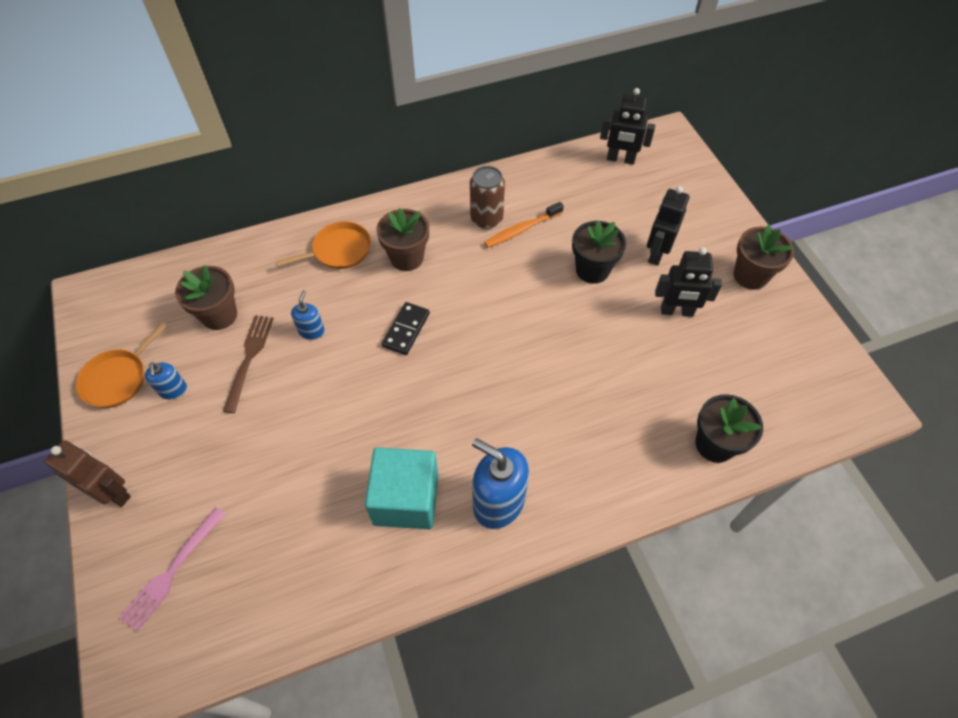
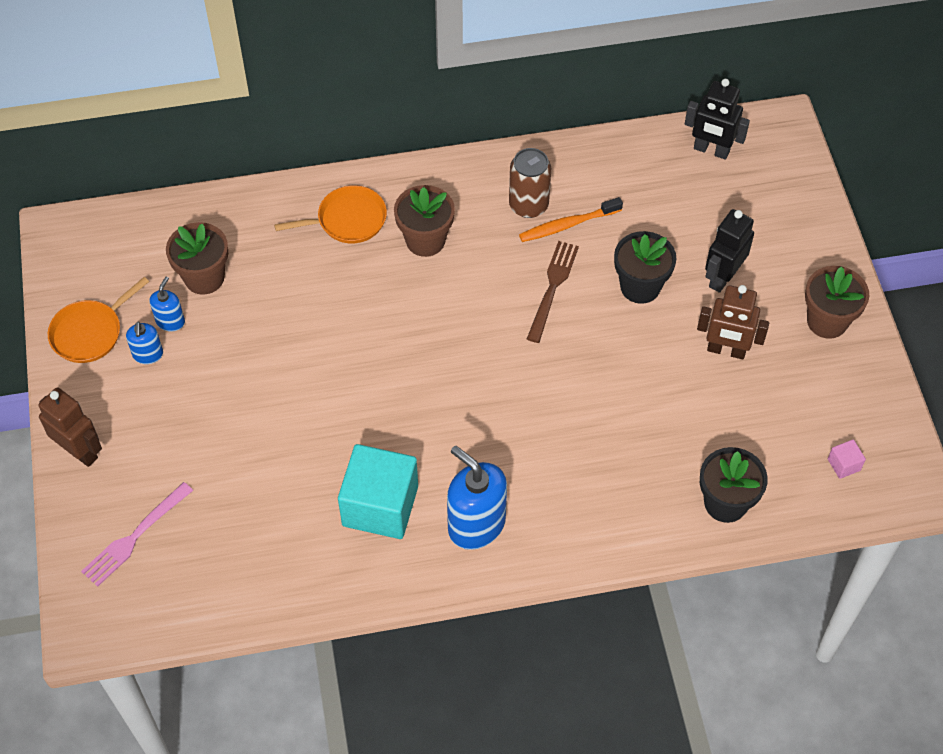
camera: 10 degrees right, 0 degrees up
(249, 358) = (232, 332): brown fork -> brown fork (552, 288)
(311, 331) = (304, 311): blue soap dispenser -> blue soap dispenser (170, 321)
(406, 330) = (410, 326): black domino -> none
(676, 311) = (726, 350): black robot -> brown robot
(803, 393) = (844, 465): none -> pink cube

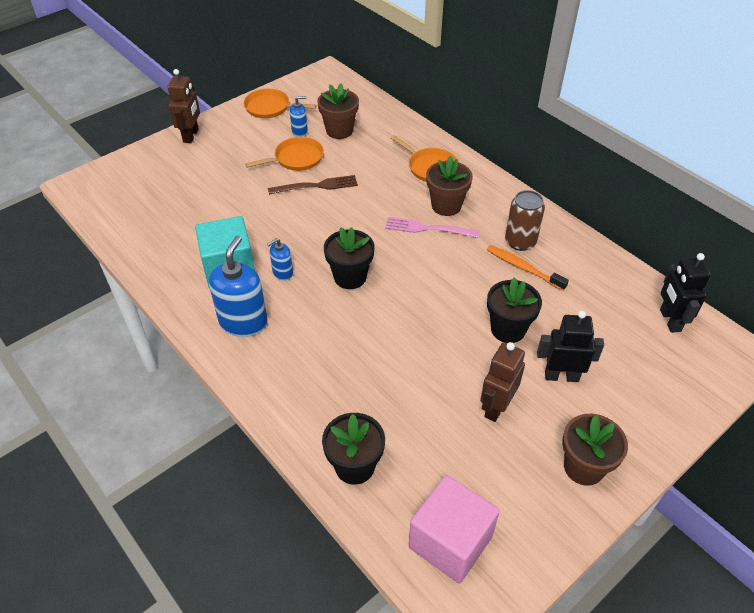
camera: 60 degrees right, 10 degrees down
(135, 536) = (147, 177): pink fork -> pink fork (428, 228)
(148, 354) = (271, 132): blue soap dispenser -> blue soap dispenser (282, 273)
(225, 350) = (296, 158): none -> orange pan
(475, 390) = (350, 277): none -> black flower pot
(552, 288) = (464, 282): brown fork -> brown fork (316, 186)
(726, 350) = (496, 407): brown robot -> brown robot turned 45 degrees clockwise
(844, 465) = (450, 542): pink cube -> pink cube, size x2.49

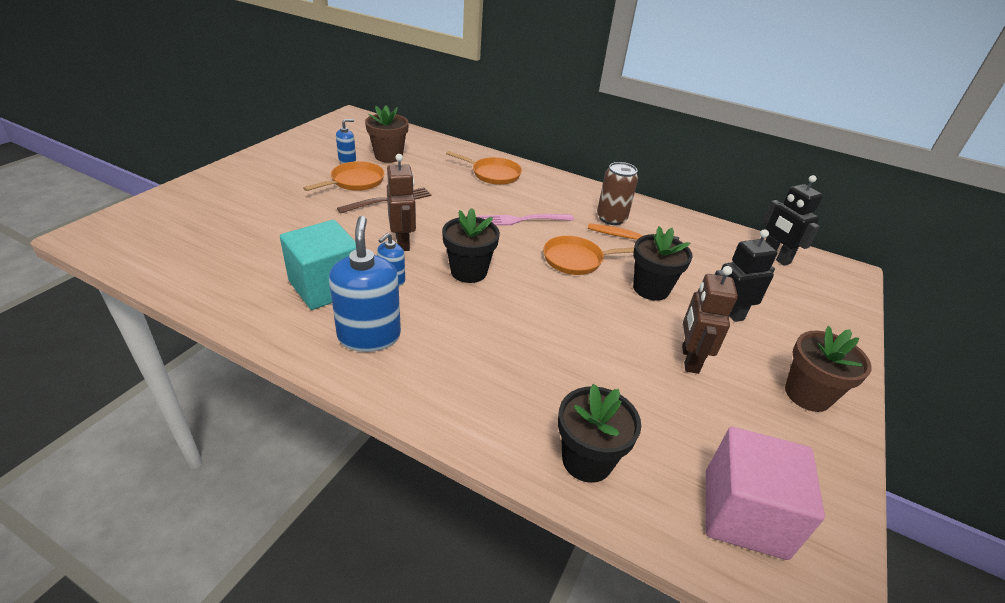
camera: 25 degrees left, 10 degrees down
(191, 135) = (225, 175): brown robot -> brown robot (403, 242)
(270, 107) = (306, 145): orange pan -> orange pan (576, 260)
(446, 206) = (527, 200): brown flower pot -> none

